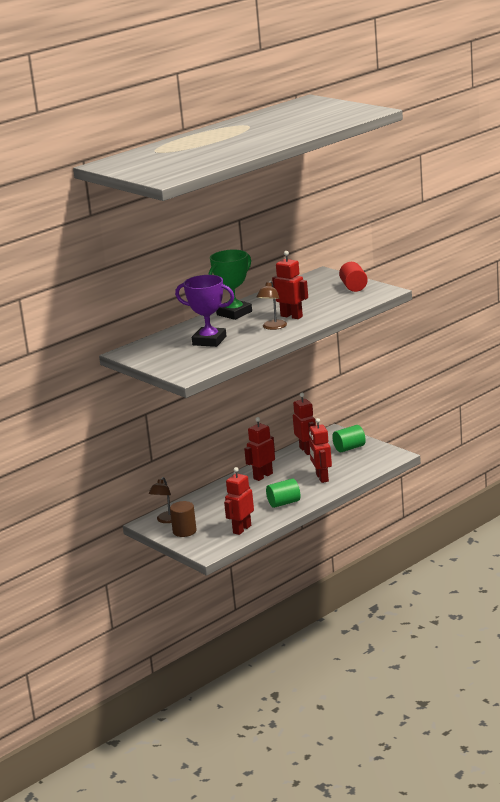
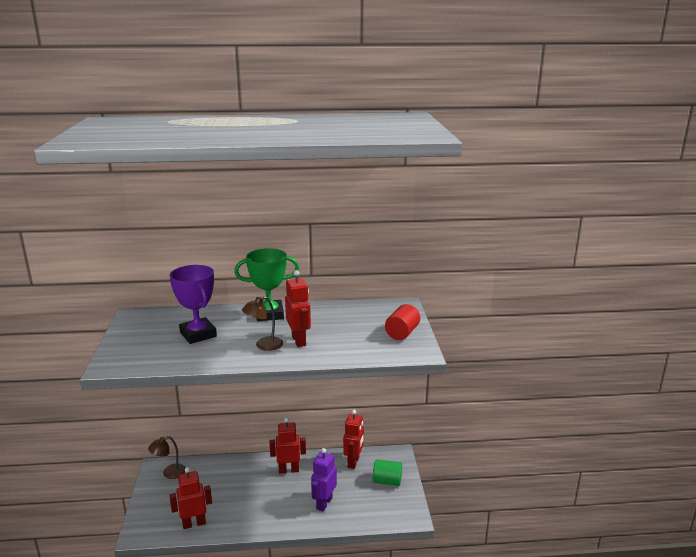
camera: 35 degrees right, 0 degrees up
(184, 531) = (161, 495): brown cylinder -> none
(284, 503) = (260, 514): green cylinder -> none
(322, 478) = (324, 503): red robot -> purple robot

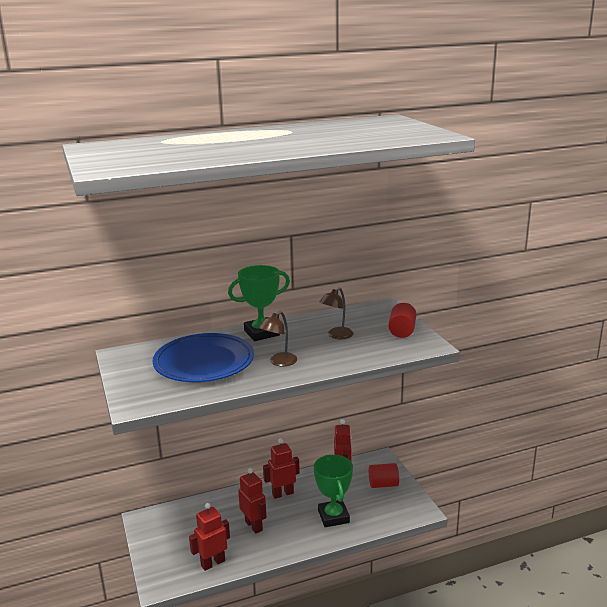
camera: 15 degrees left, 0 degrees up
(169, 473) = (159, 521): brown lamp -> brown lamp (336, 336)
(198, 334) = (204, 362): purple trophy -> blue plate
(299, 341) = (310, 352): red robot -> red robot (254, 526)
(324, 503) = (333, 516): purple robot -> green trophy
(387, 481) = (383, 484): green cylinder -> red cylinder

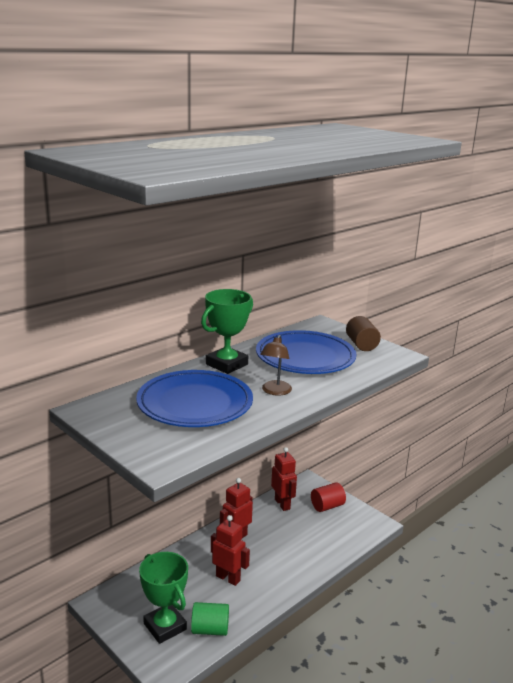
camera: 25 degrees left, 0 degrees up
(213, 563) = (210, 629): red robot -> green cylinder
(333, 516) = (301, 549): green trophy -> green trophy (165, 626)
(336, 336) = (305, 357): brown lamp -> blue plate
(402, 331) = (361, 345): red cylinder -> brown cylinder

